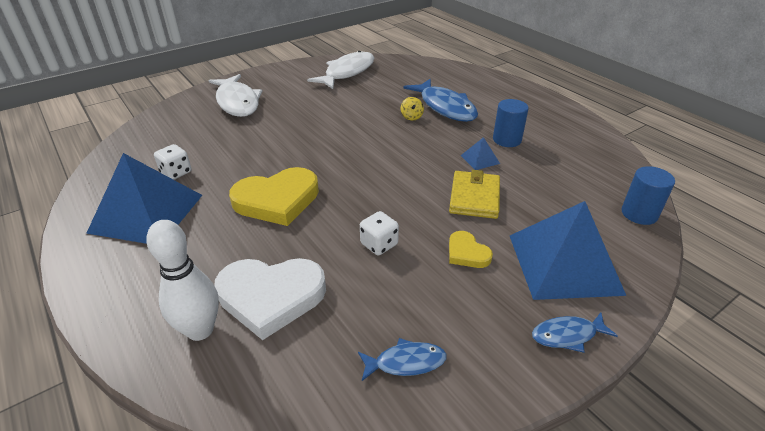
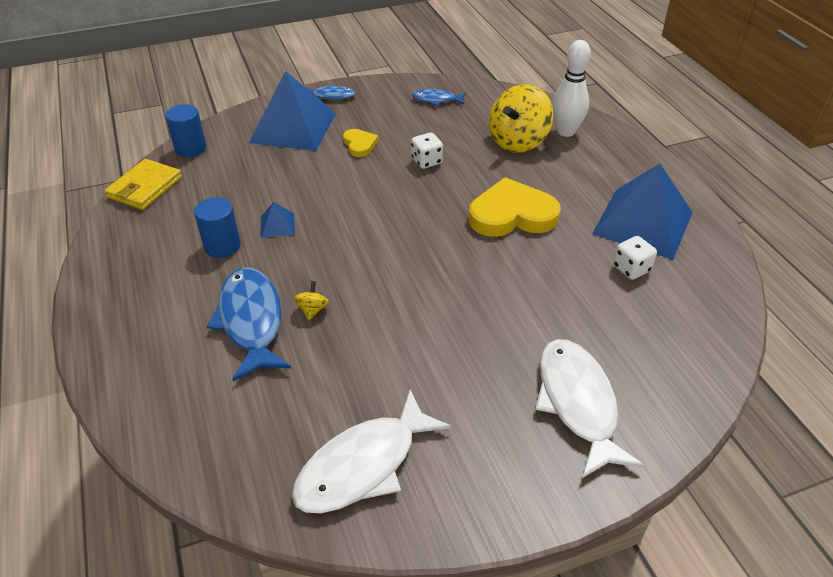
camera: 165 degrees left, 5 degrees up
(271, 297) = (518, 141): white heart -> yellow spinning top
(474, 197) = (318, 185): yellow wallet -> yellow wallet (145, 187)

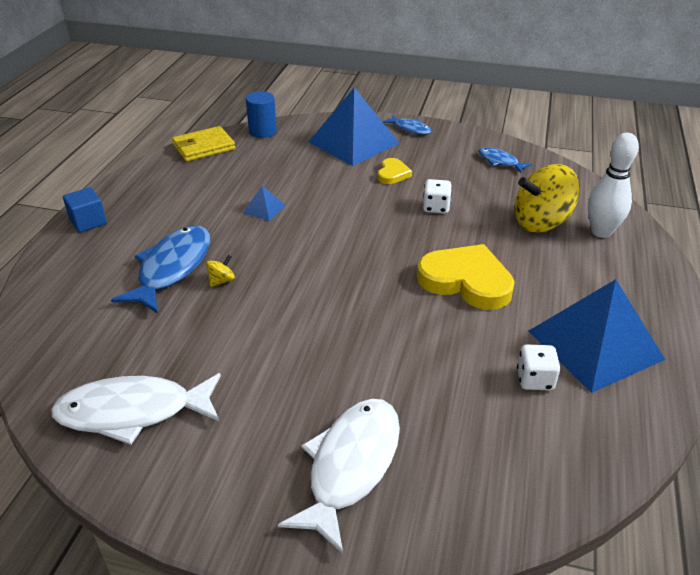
camera: 35 degrees right, 5 degrees down
(104, 317) = (88, 222): none -> blue cube
(222, 246) = (210, 207): blue cylinder -> none

